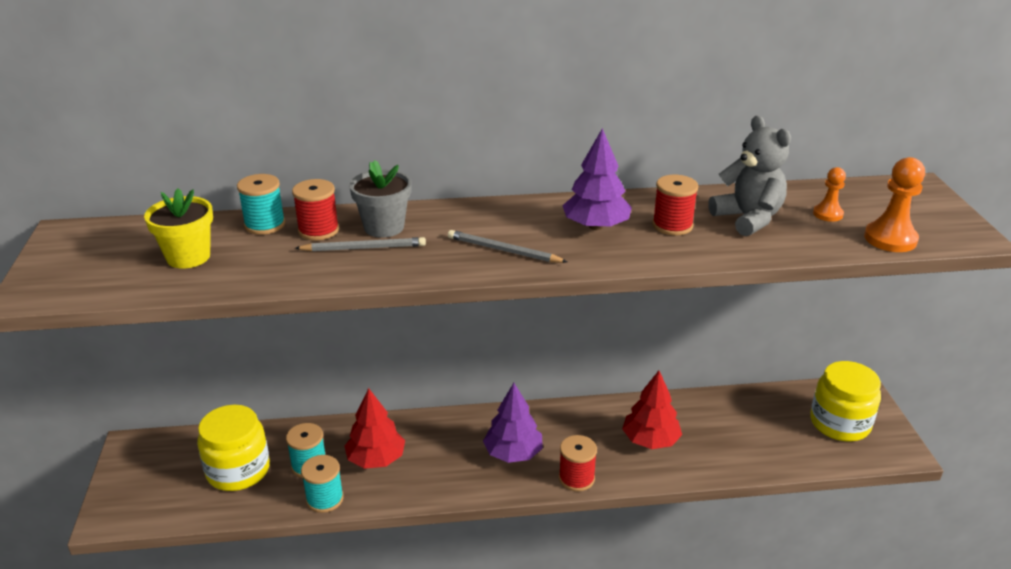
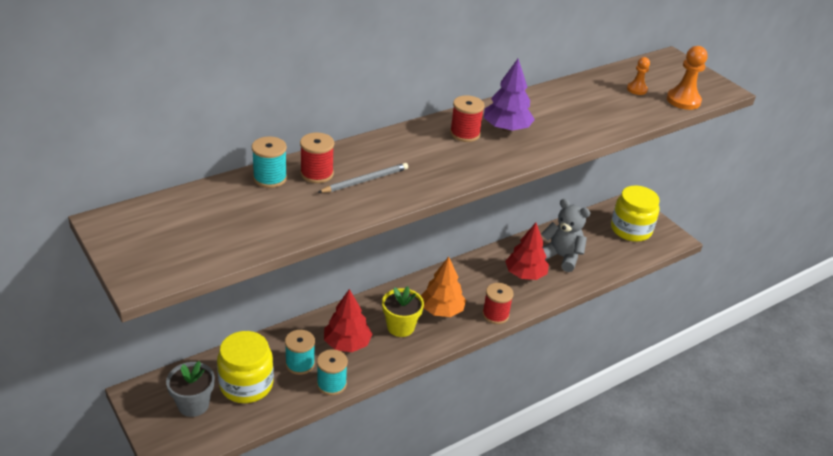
camera: 30 degrees left, 5 degrees up
(188, 257) = (238, 218): yellow flower pot -> yellow flower pot (400, 327)
(384, 227) = (363, 160): grey flower pot -> grey flower pot (193, 404)
(503, 250) = (463, 160): grey pencil -> none
(513, 453) = (441, 310): purple tree -> orange tree
(672, 225) = (553, 117): red spool -> red spool (465, 134)
(748, 219) = (594, 102): grey teddy bear -> grey teddy bear (561, 257)

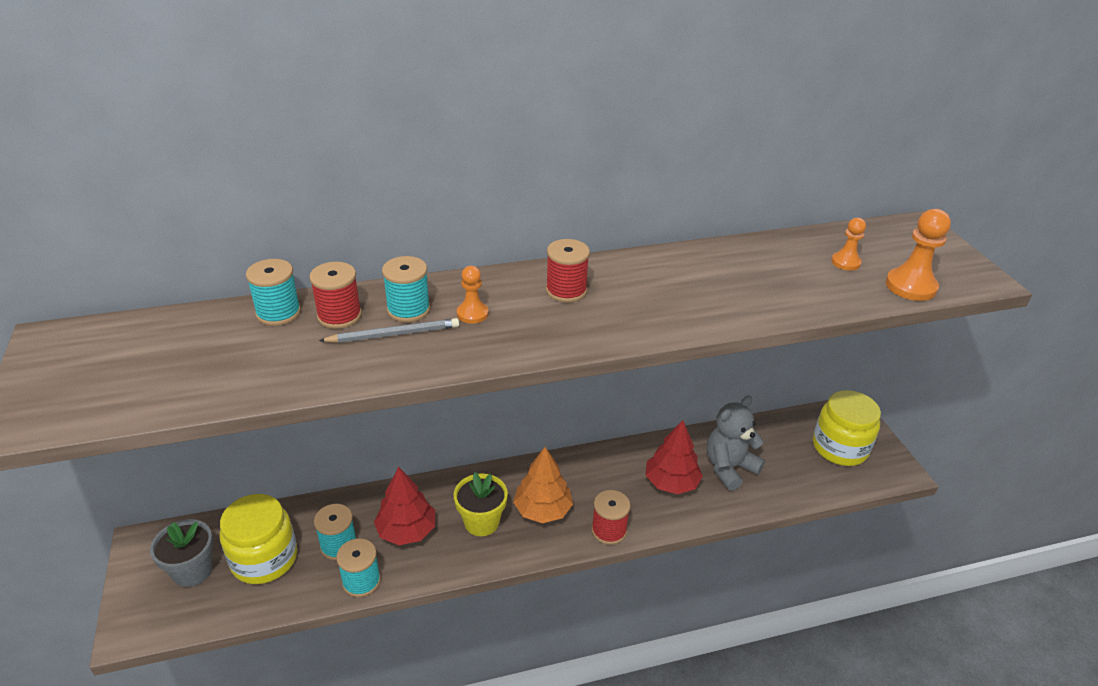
camera: 20 degrees right, 0 degrees up
(363, 162) = (408, 309): none -> turquoise spool
(410, 159) = (472, 314): none -> orange pawn
(506, 128) = (628, 291): purple tree -> none
(561, 257) = (729, 468): grey teddy bear -> grey teddy bear turned 90 degrees counterclockwise

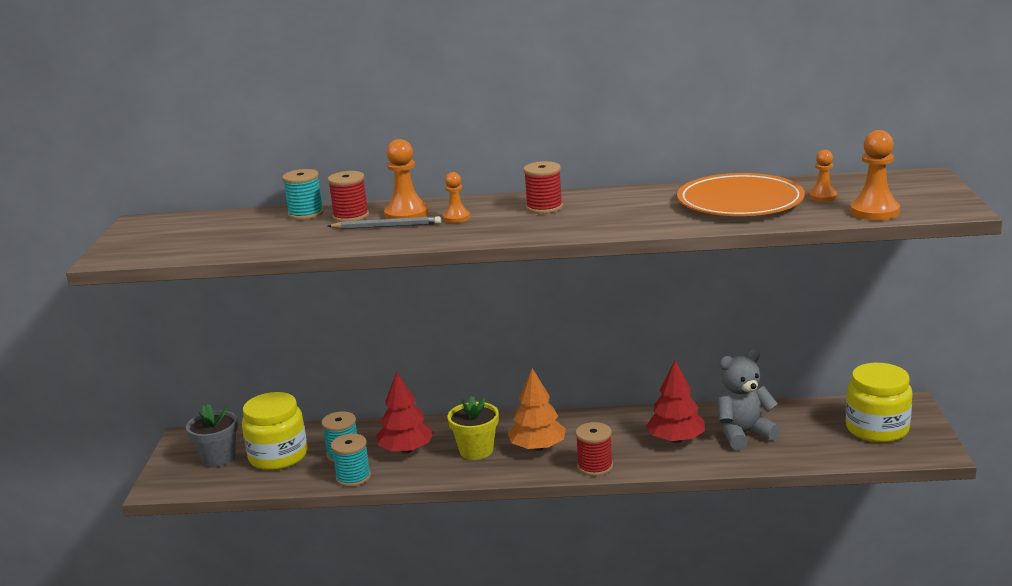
camera: 20 degrees right, 15 degrees down
(408, 309) = (406, 214): turquoise spool -> orange pawn
(769, 273) = (740, 201): none -> orange plate

